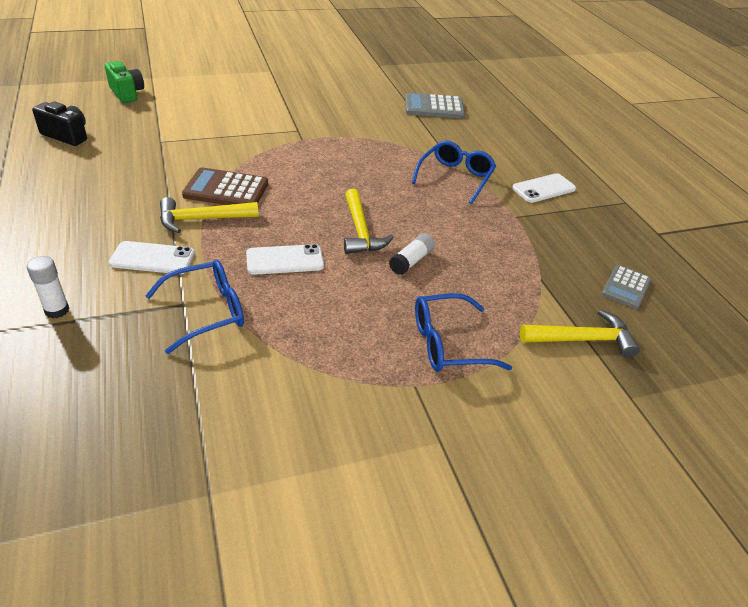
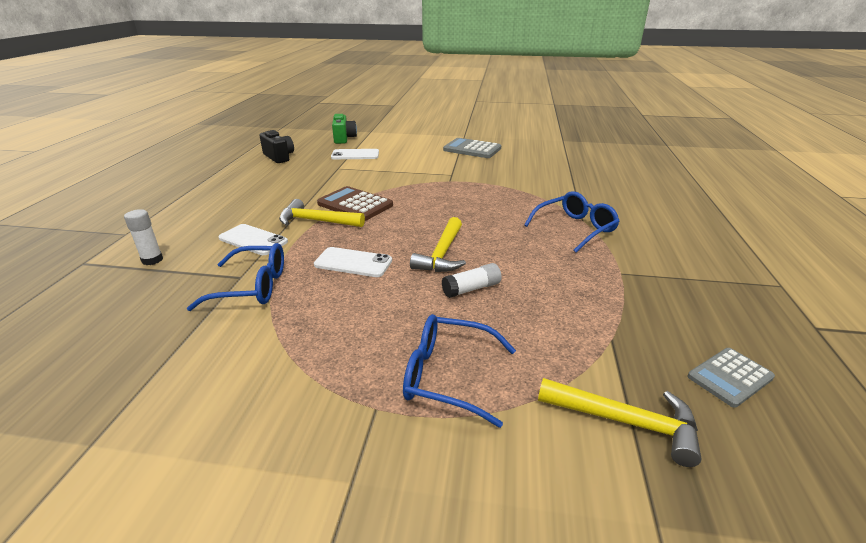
camera: 30 degrees right, 10 degrees down
(434, 107) = (594, 173): grey calculator -> grey calculator (472, 149)
(543, 188) = (674, 254): white phone -> white phone (355, 155)

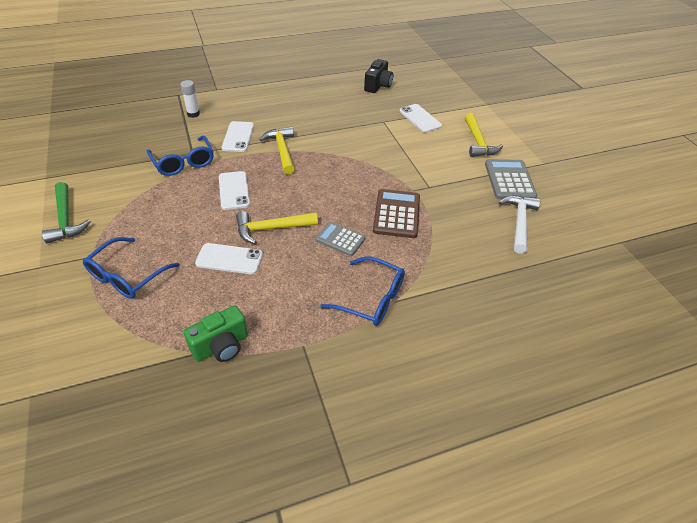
camera: 60 degrees right, 15 degrees up
(252, 428) = (66, 219): none -> green hammer
(344, 138) = (451, 98): green camera -> green camera (221, 346)
(355, 205) = (322, 157): brown calculator -> brown calculator (396, 214)
(447, 376) = (127, 276): blue glasses -> blue glasses turned 135 degrees counterclockwise
(471, 289) = (229, 259): white glue stick -> white phone
(522, 159) = (519, 222): none -> white hammer
(625, 422) = (108, 372): yellow hammer -> yellow hammer (478, 142)
(730, 377) = (174, 433): grey calculator -> grey calculator (340, 239)

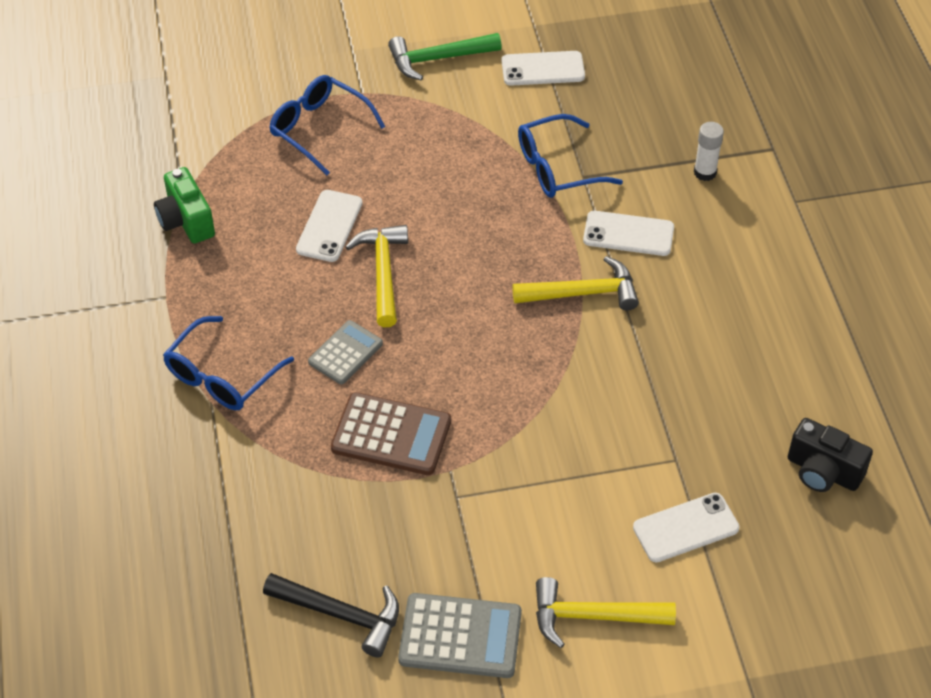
camera: 100 degrees right, 5 degrees up
(234, 190) = (478, 230): white phone -> white phone (543, 69)
(519, 222) = (341, 614): white hammer -> black hammer

